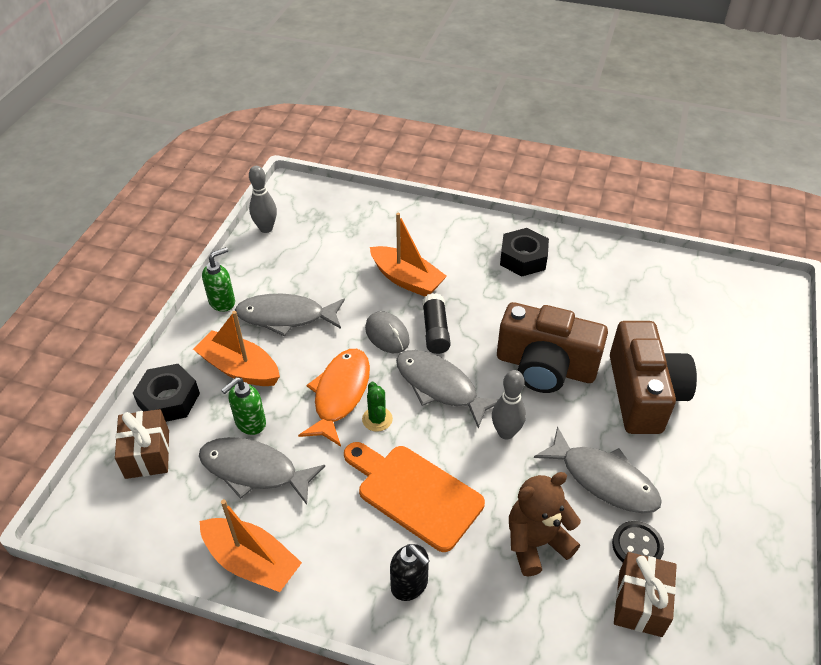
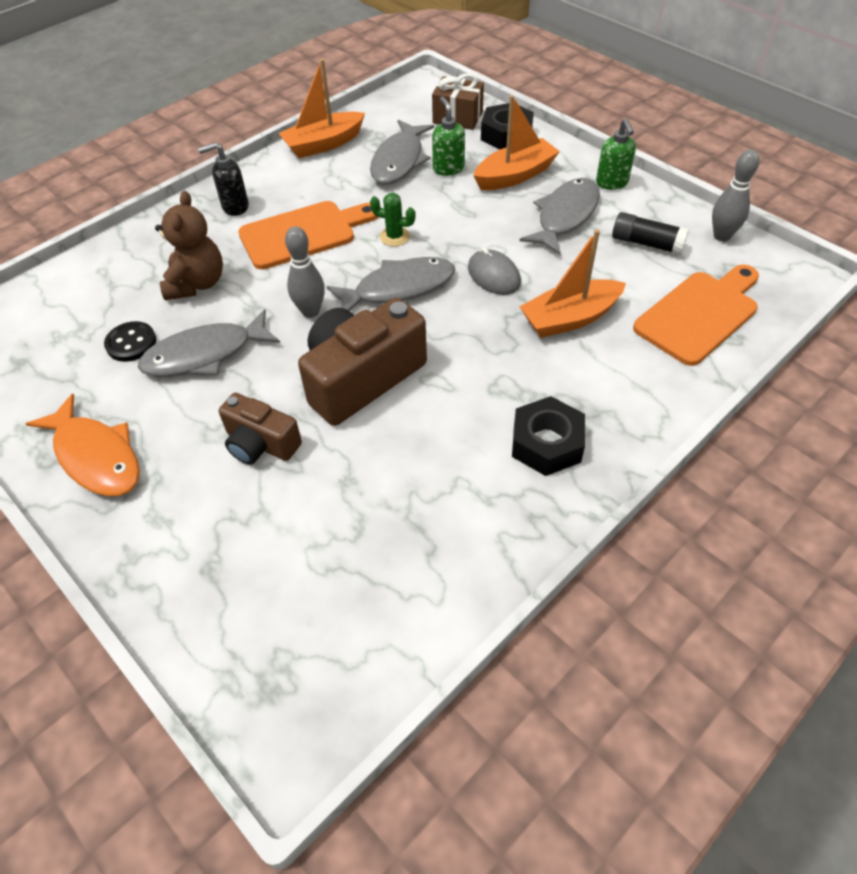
camera: 120 degrees right, 5 degrees up
(254, 470) = (399, 161): grey fish -> grey fish turned 150 degrees clockwise
(340, 394) = (440, 223): orange fish -> orange fish (96, 456)
(361, 222) = (699, 314): none -> orange cutting board
(387, 334) = (494, 275): grey mouse -> grey mouse turned 60 degrees clockwise
(435, 331) = (474, 312): black glue stick -> black glue stick (646, 243)
(640, 603) = (93, 319): brown gift -> none
(643, 394) = (260, 444): brown camera -> brown camera, size x0.58

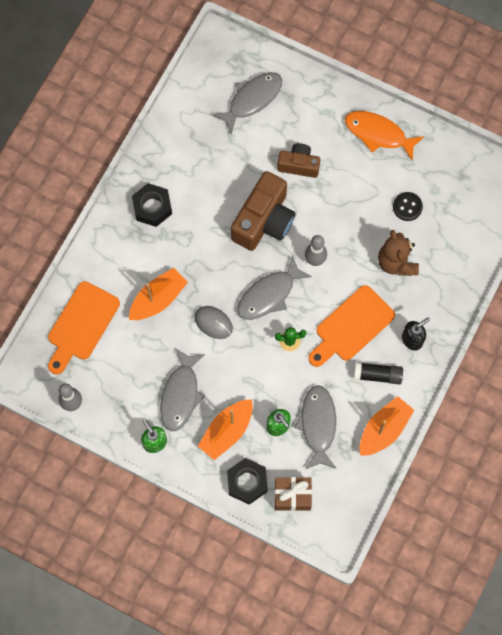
camera: 160 degrees right, 20 degrees up
(205, 354) = (360, 211): grey fish -> grey fish (252, 100)
(646, 243) = (121, 382): black glue stick -> black glue stick (377, 375)

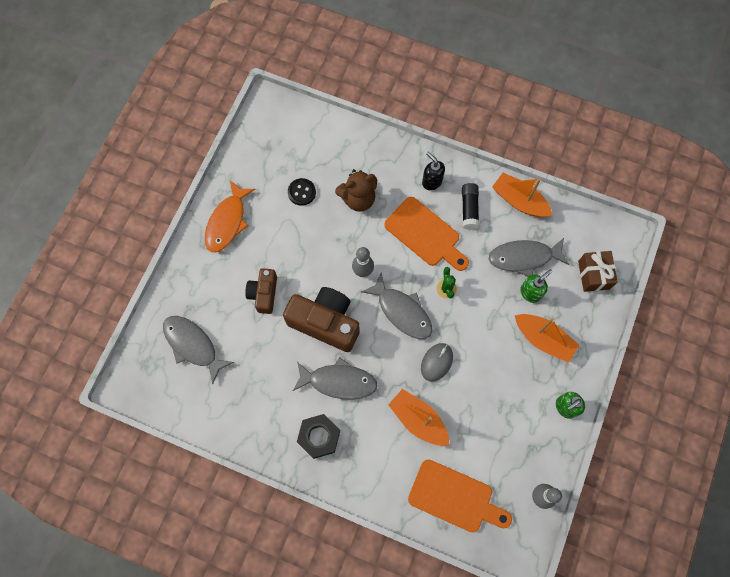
camera: 95 degrees left, 0 degrees up
(180, 395) = (514, 387): grey fish -> grey fish (338, 381)
(247, 482) = (588, 316): black nut -> none

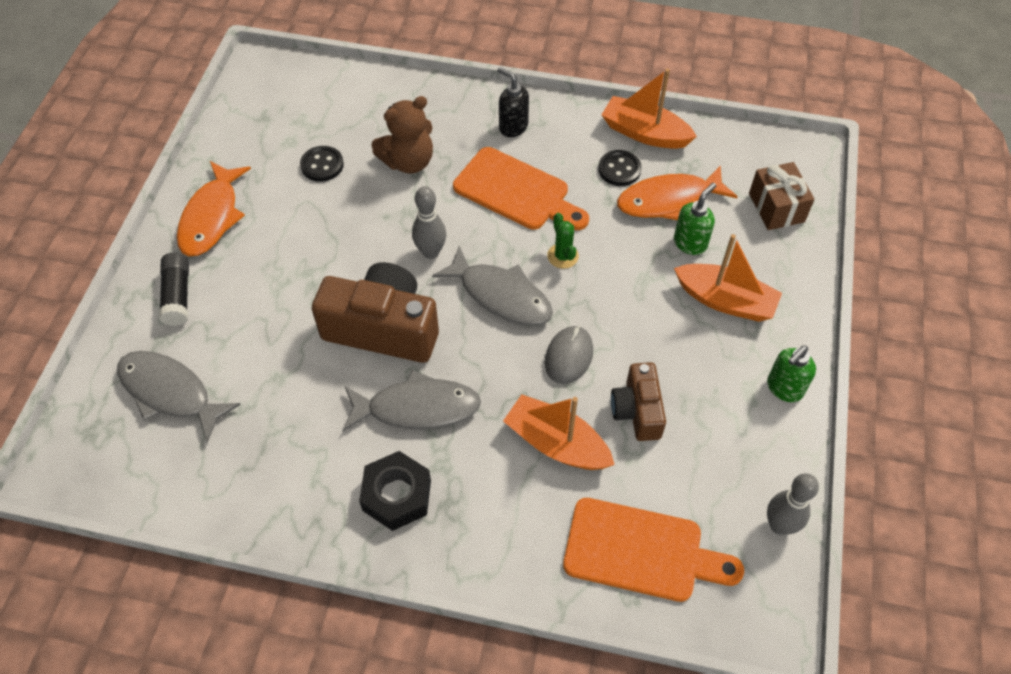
camera: 10 degrees left, 15 degrees down
(264, 294) = (279, 303): brown camera -> brown camera (637, 411)
(469, 209) = (575, 152): black glue stick -> black glue stick (178, 296)
(496, 228) = (619, 169): none -> black button
(524, 257) = (669, 200): grey fish -> orange fish

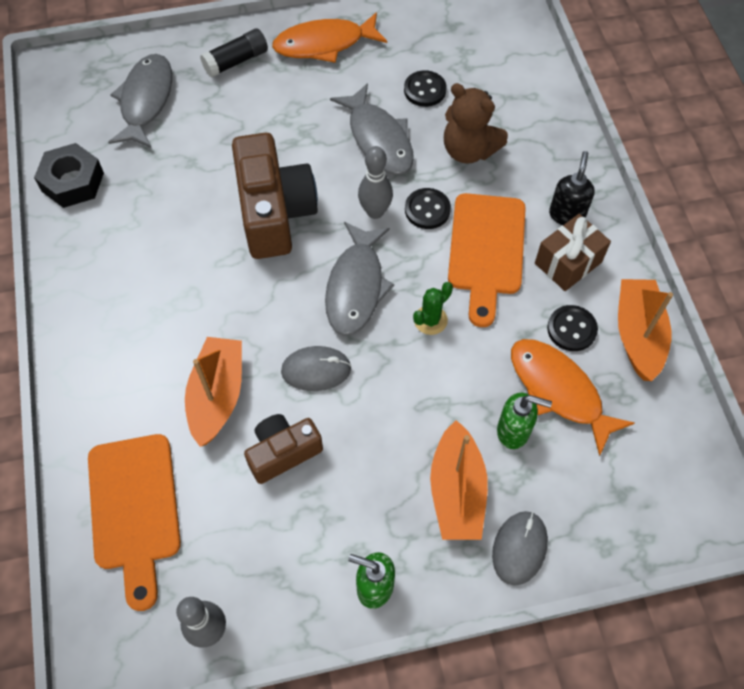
camera: 65 degrees right, 5 degrees up
(397, 495) = (116, 293): black nut -> black nut (72, 182)
(417, 408) = (206, 272): grey fish -> grey fish (378, 139)
(452, 214) = (427, 210): none -> black button
(776, 207) = (615, 504): brown gift -> brown gift (568, 263)
(788, 280) = (519, 548): none -> grey mouse

